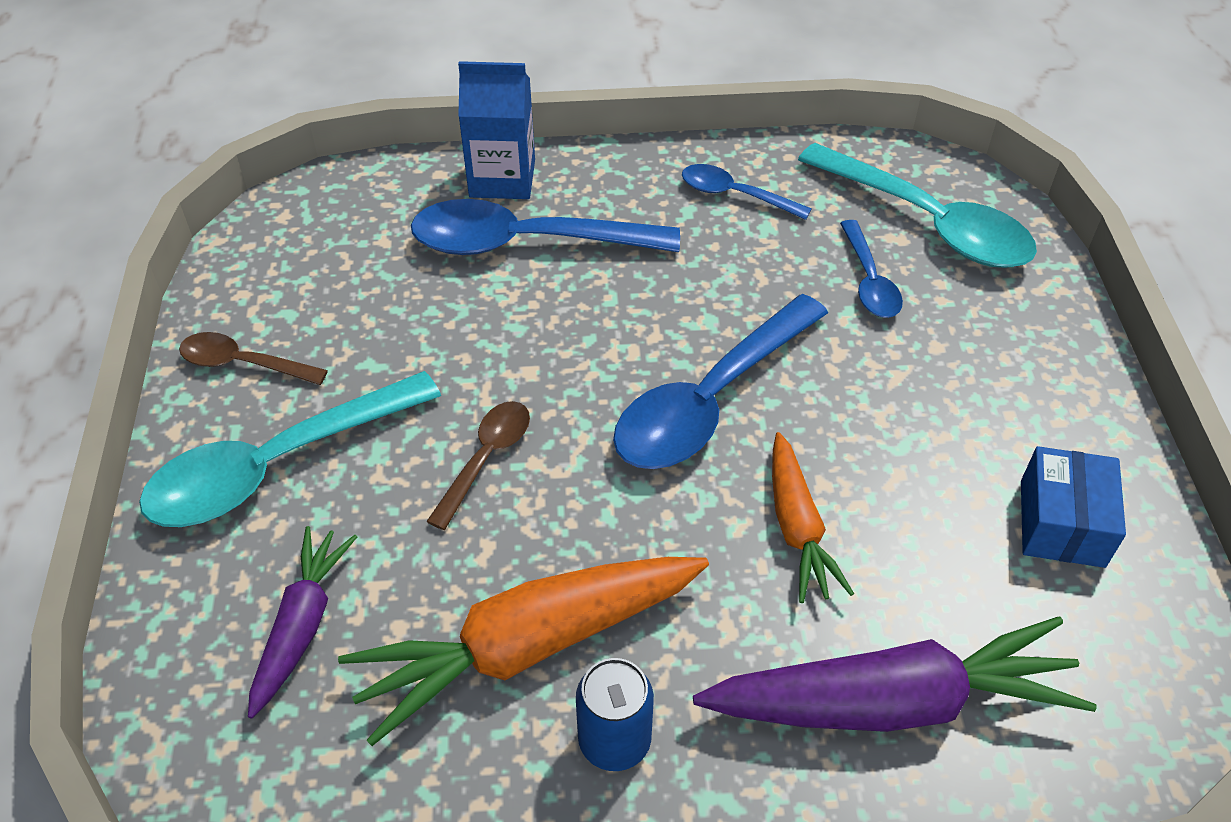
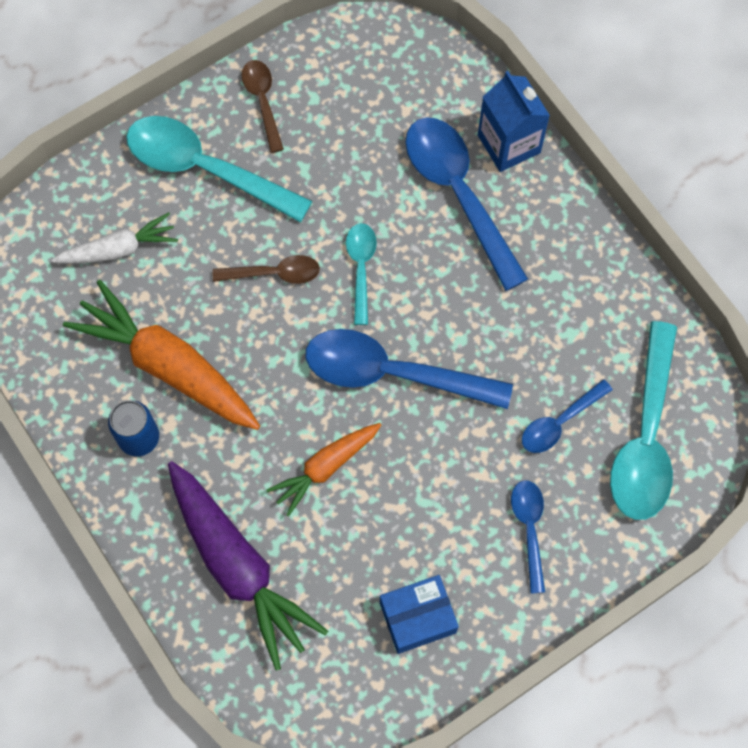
camera: 60 degrees right, 20 degrees up
(302, 625) = (119, 249): purple carrot -> white carrot
(548, 369) = (361, 268): none -> turquoise spoon
(735, 195) = (590, 298): blue spoon -> blue spoon (529, 529)

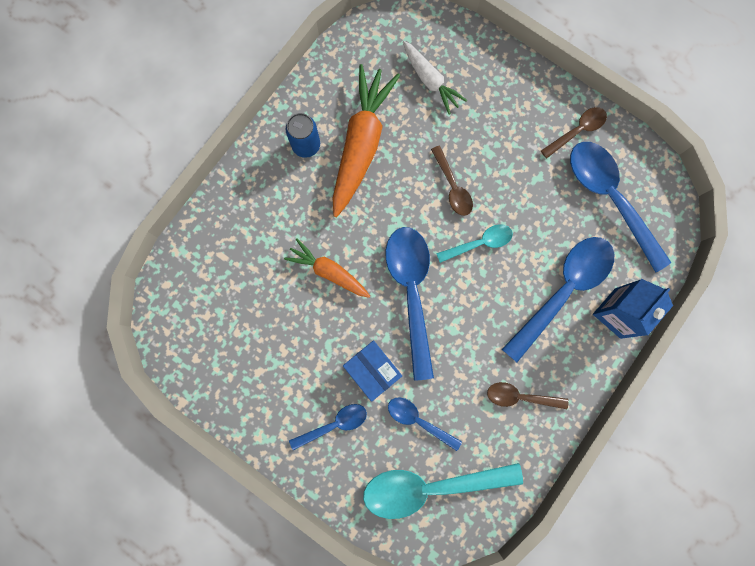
camera: 70 degrees right, 10 degrees up
(205, 169) = (510, 113): turquoise spoon -> none
(238, 567) = (243, 240): purple carrot -> none
(364, 98) = (610, 199): none -> blue spoon
(417, 617) = (248, 369): blue box -> blue box (372, 370)
(571, 291) = (520, 397): none -> brown spoon

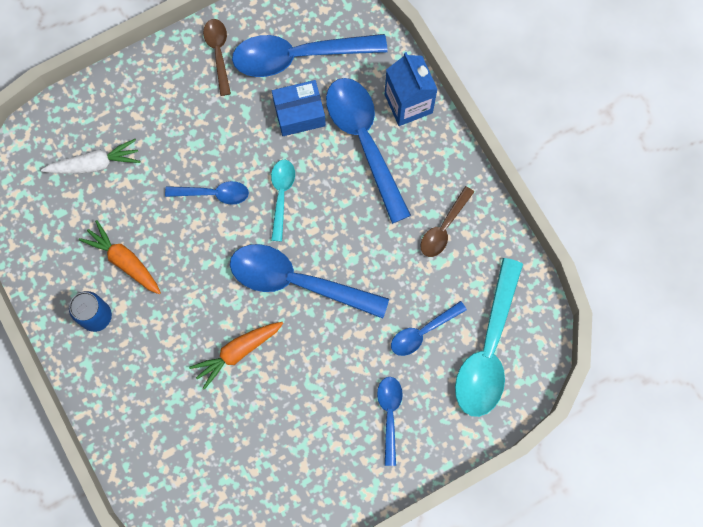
camera: 65 degrees left, 5 degrees down
(361, 144) = (124, 261): orange carrot -> orange carrot, size x0.57
(372, 370) = (355, 354): blue box -> blue box (299, 113)
(452, 187) = (213, 194): brown spoon -> blue spoon

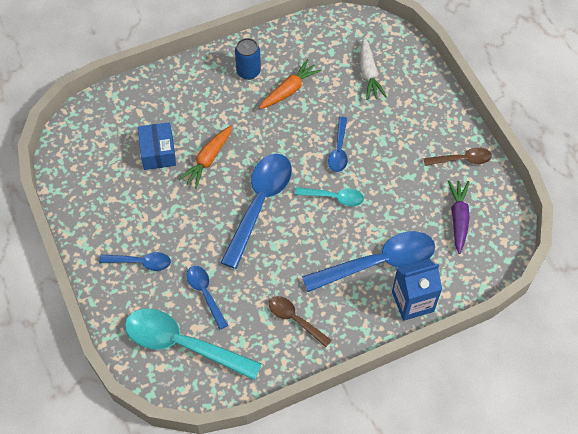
camera: 95 degrees right, 15 degrees down
(237, 352) = (208, 160): orange carrot -> orange carrot turned 120 degrees counterclockwise
(298, 56) = (458, 218): blue spoon -> purple carrot
(299, 113) = (406, 215): blue box -> blue box (158, 152)

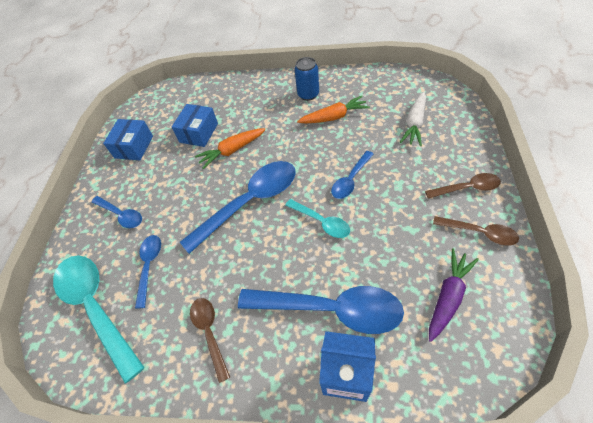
camera: 35 degrees right, 5 degrees down
(96, 192) = (134, 147): none -> blue box
(438, 124) = (467, 188): none -> brown spoon

